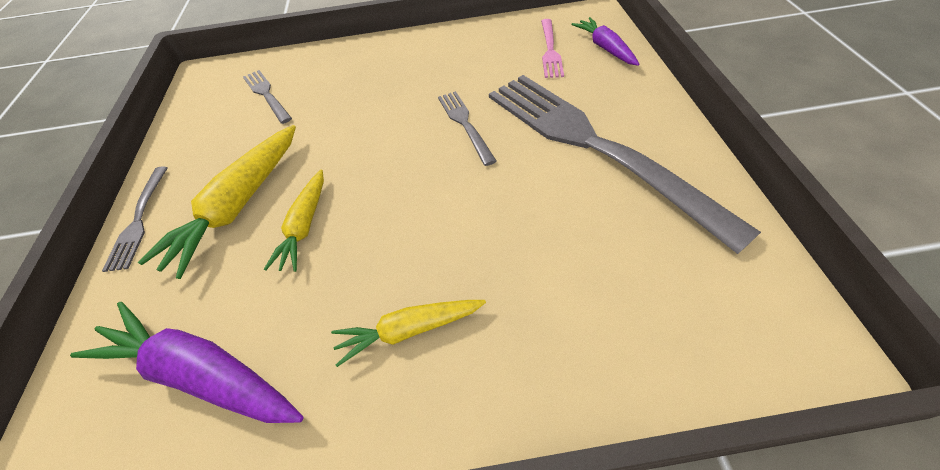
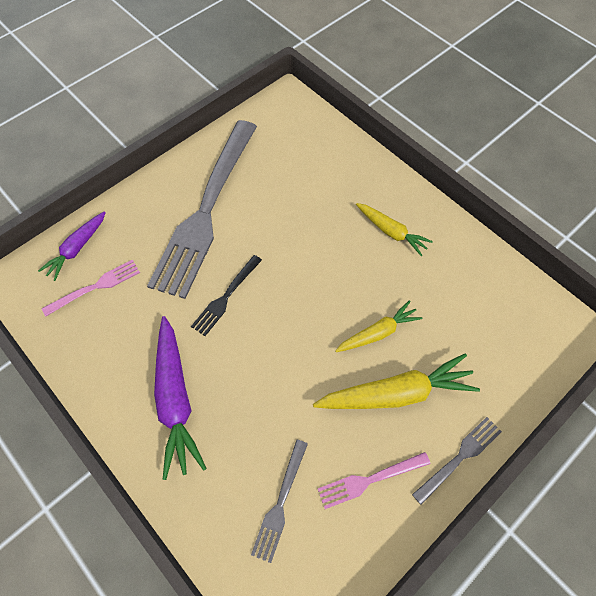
camera: 130 degrees left, 10 degrees up
(201, 373) = (485, 306): purple carrot -> purple carrot (175, 400)
(211, 149) = (370, 480): none -> pink fork
(465, 124) = (226, 297): grey fork -> black fork

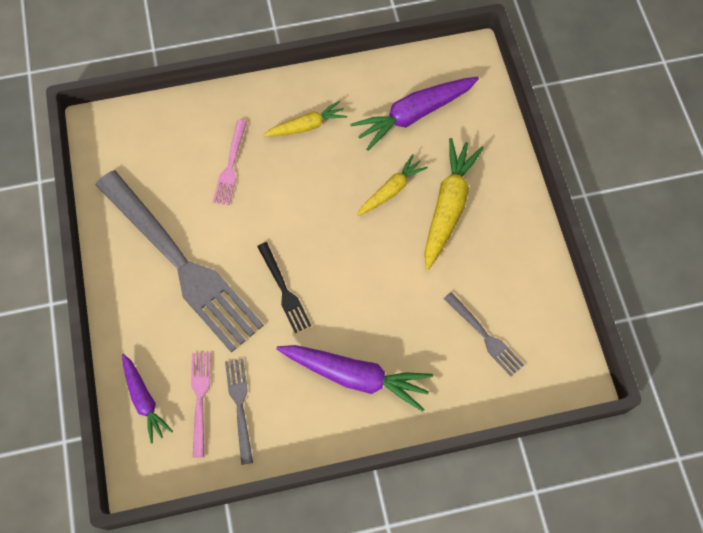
camera: 60 degrees left, 5 degrees up
(370, 480) = (502, 263): pink fork -> pink fork (231, 165)
(378, 332) = (391, 190): yellow carrot -> yellow carrot turned 45 degrees clockwise
(459, 457) = (520, 193): grey fork -> grey fork (240, 406)
(469, 311) = (414, 115): none -> purple carrot

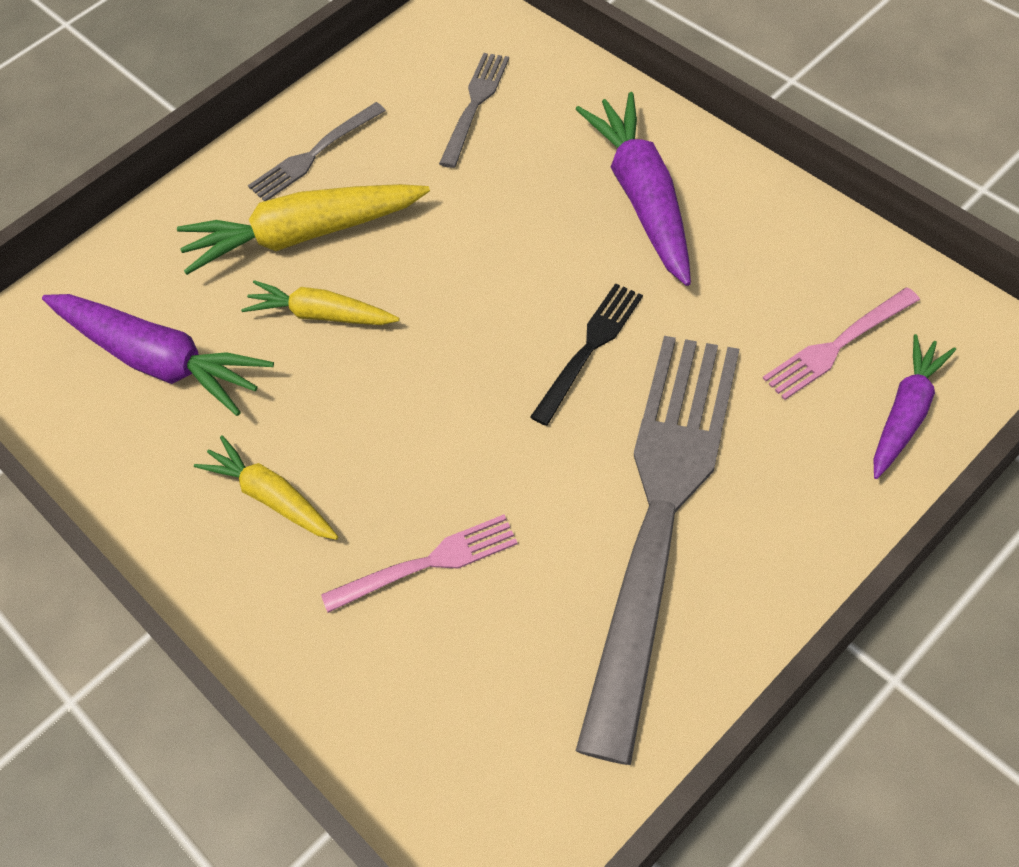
camera: 115 degrees left, 10 degrees down
(240, 406) = (801, 294): grey fork -> grey fork (314, 154)

